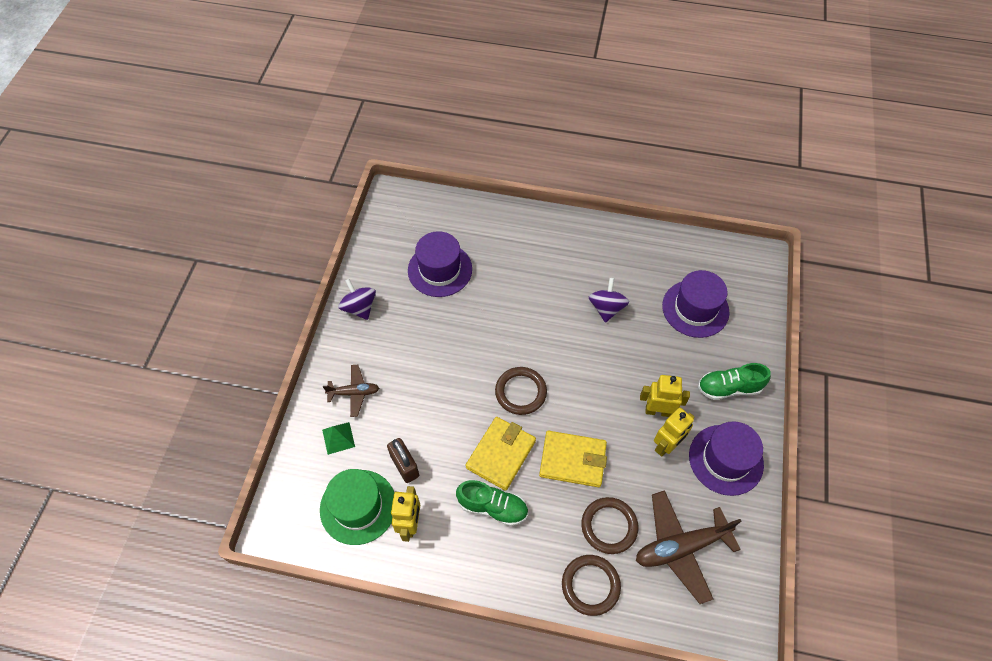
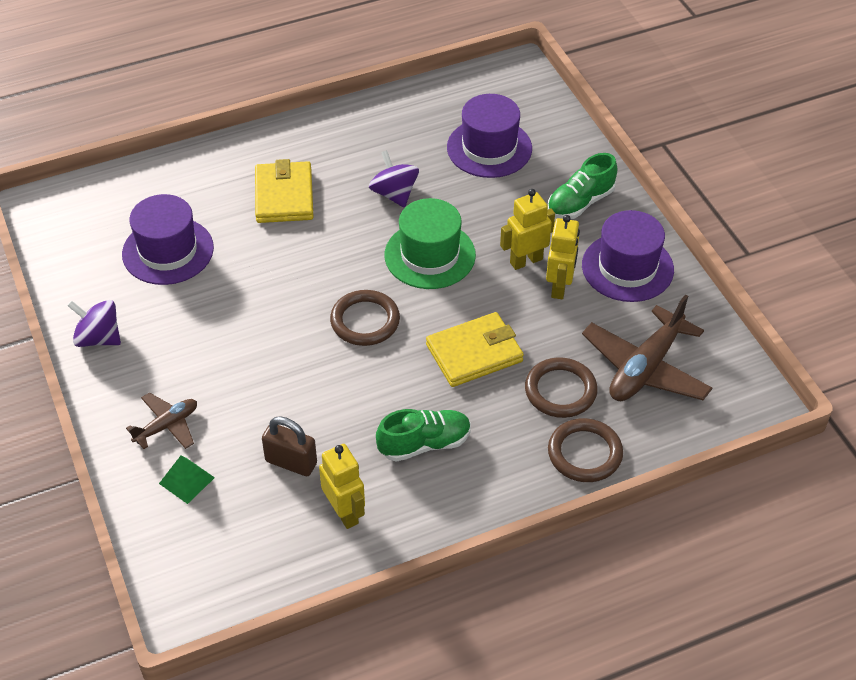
camera: 35 degrees left, 10 degrees down
(358, 506) = (269, 532): green hat -> green hat (430, 255)
(501, 454) = (392, 391): yellow wallet -> yellow wallet (284, 196)

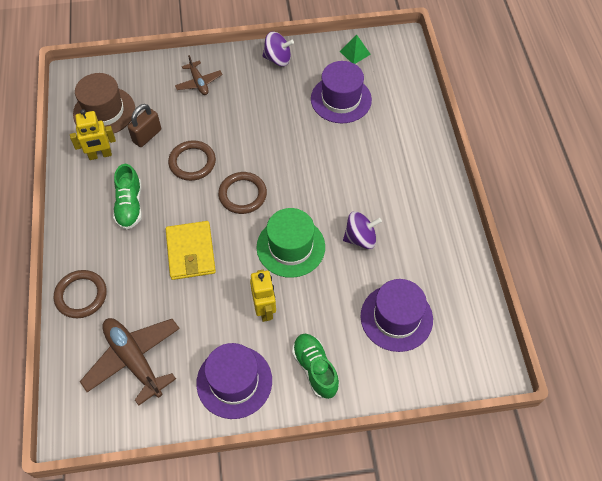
camera: 105 degrees right, 10 degrees up
(98, 338) = (278, 59): purple spinning top -> purple spinning top turned 60 degrees clockwise
(186, 480) = (156, 87): green pyramid -> green pyramid (355, 52)
(255, 537) = (104, 111): none -> brown hat
(284, 196) = (376, 170): yellow wallet -> none
(559, 287) = (231, 325): yellow robot -> none
(560, 391) = (137, 296): brown ring -> brown ring (192, 162)

